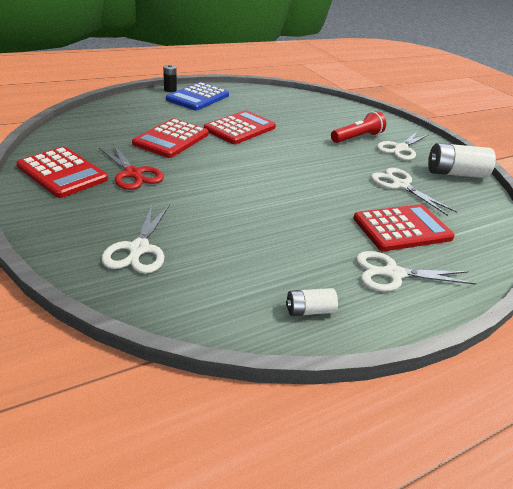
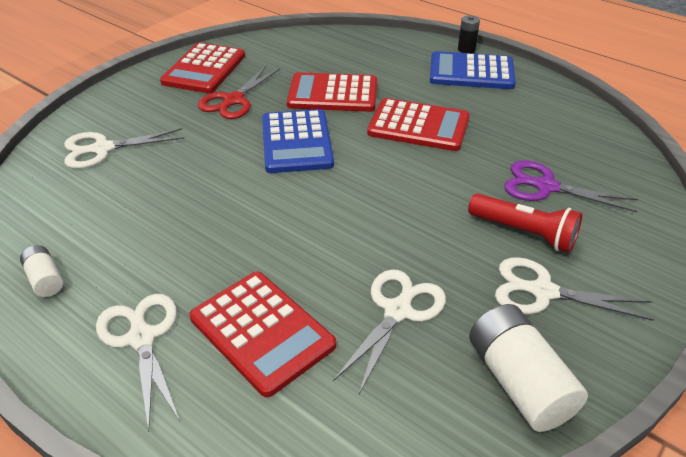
camera: 70 degrees right, 5 degrees up
(218, 167) = (296, 142): none -> blue calculator
(324, 121) = (545, 187): none -> purple scissors

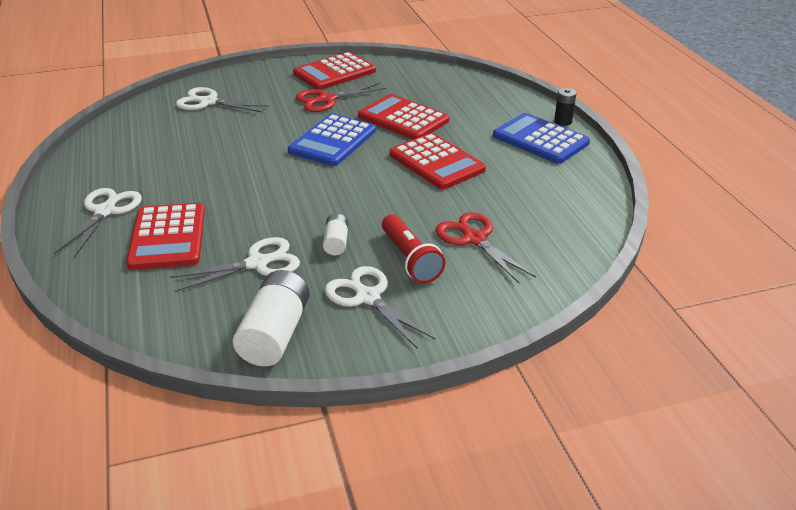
camera: 35 degrees right, 5 degrees down
(45, 279) = (95, 162): white battery -> white battery (336, 243)
(545, 187) = (474, 238): purple scissors -> red scissors

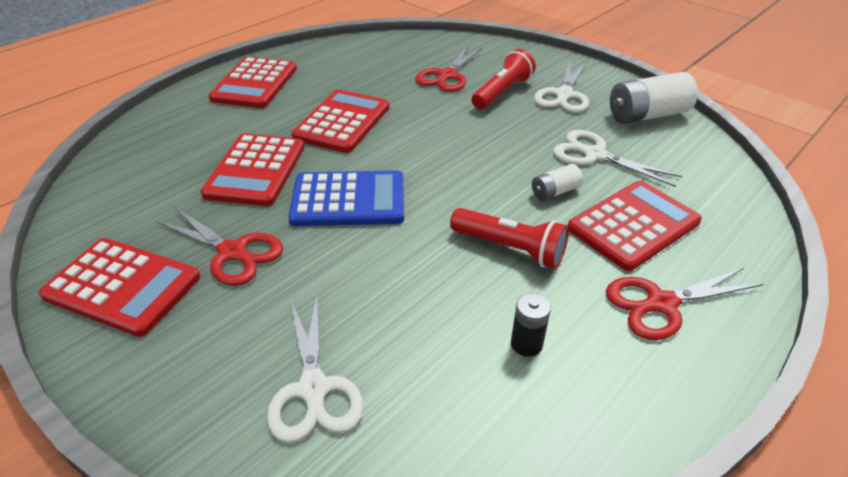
camera: 120 degrees left, 5 degrees up
(105, 211) = (661, 304): white scissors -> red scissors
(216, 180) = (510, 248): none -> red flashlight
(336, 243) = (522, 129): white battery -> white battery (555, 192)
(540, 139) = (255, 83): blue calculator -> red calculator
(563, 121) = (207, 81): black battery -> black battery (526, 344)

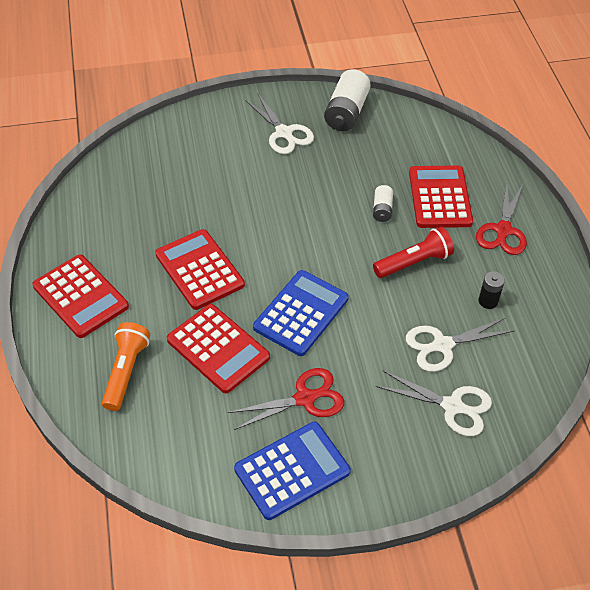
camera: 55 degrees left, 10 degrees up
(122, 286) = (292, 470): red calculator -> blue calculator
(189, 135) = (126, 371): none -> orange flashlight
(447, 76) = (194, 176): red scissors -> none
(502, 92) = (248, 161): red flashlight -> none
(594, 155) = (363, 167): white scissors -> white scissors (442, 345)

